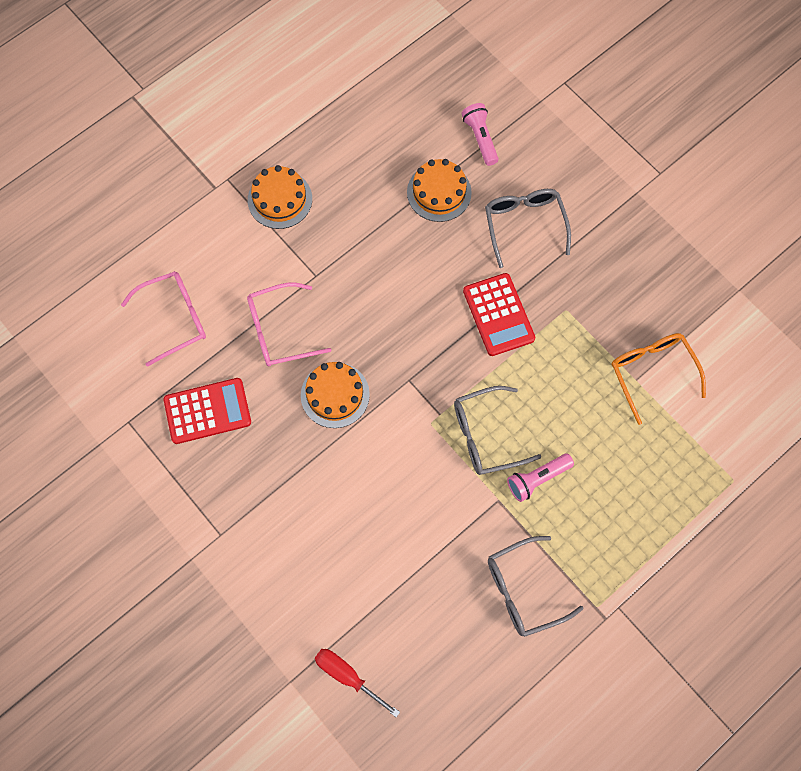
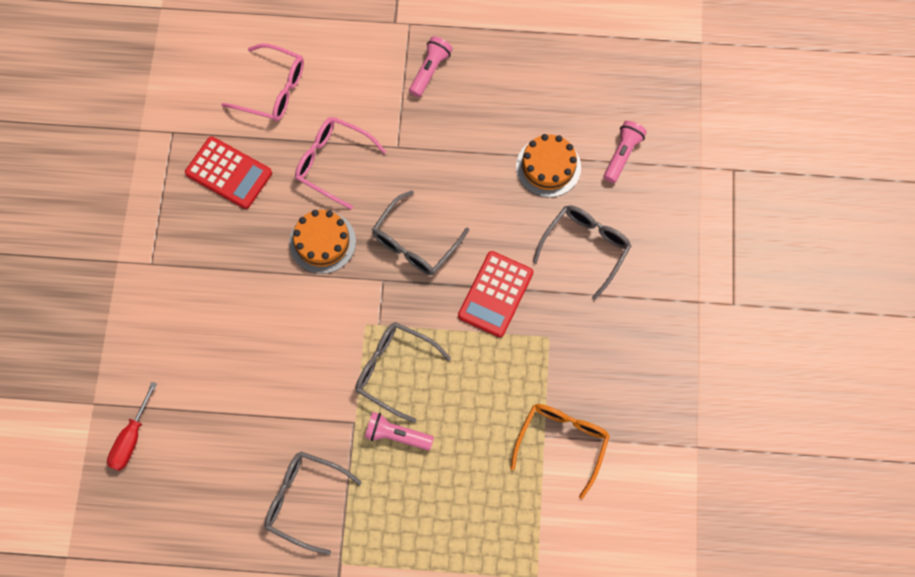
camera: 45 degrees right, 0 degrees up
(280, 199) = (430, 70): orange cake -> pink flashlight
(348, 676) = (131, 438): red screwdriver -> red screwdriver turned 150 degrees counterclockwise
(403, 332) = (415, 243): none -> grey glasses

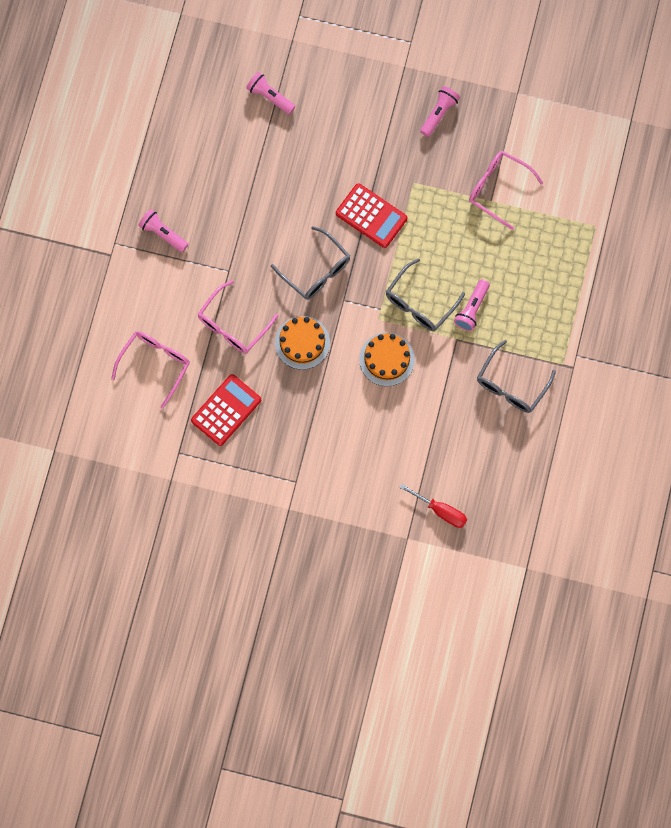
camera: 80 degrees left, 5 degrees up
(548, 167) = (269, 155): orange cake -> orange cake (387, 359)
(562, 442) = (498, 188): orange glasses -> pink glasses
(585, 247) = (344, 140): grey glasses -> none
(646, 353) = (439, 113): none -> pink flashlight

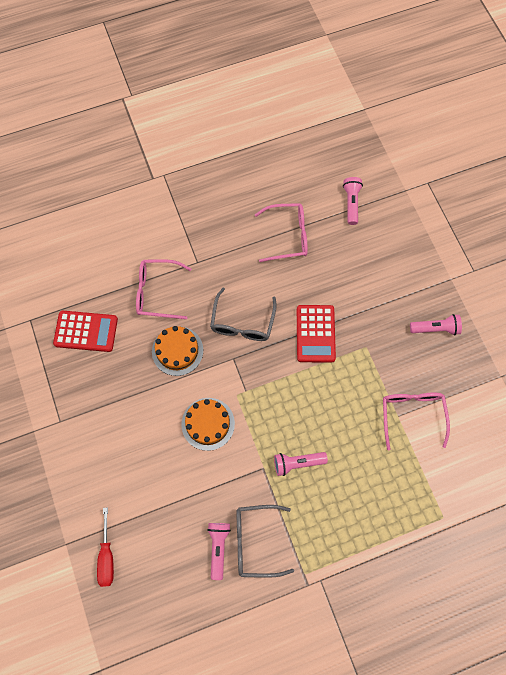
camera: 55 degrees right, 5 degrees down
(155, 364) = (90, 259): pink glasses -> pink glasses (288, 236)
(163, 233) = (193, 200): pink flashlight -> pink flashlight (218, 547)
(419, 303) = (272, 418): grey glasses -> none

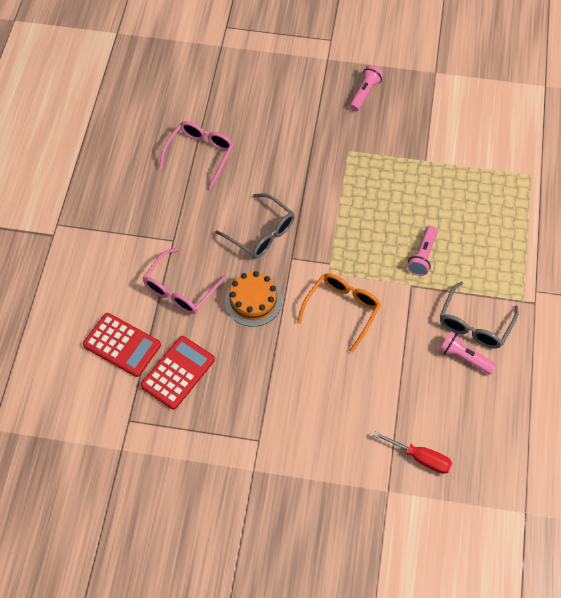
camera: 60 degrees left, 10 degrees down
(208, 424) = (342, 309): orange cake -> orange glasses
(315, 334) = (311, 182): red calculator -> red calculator (122, 345)
(351, 203) = (203, 91): pink flashlight -> none
(412, 415) = (430, 150): pink glasses -> none

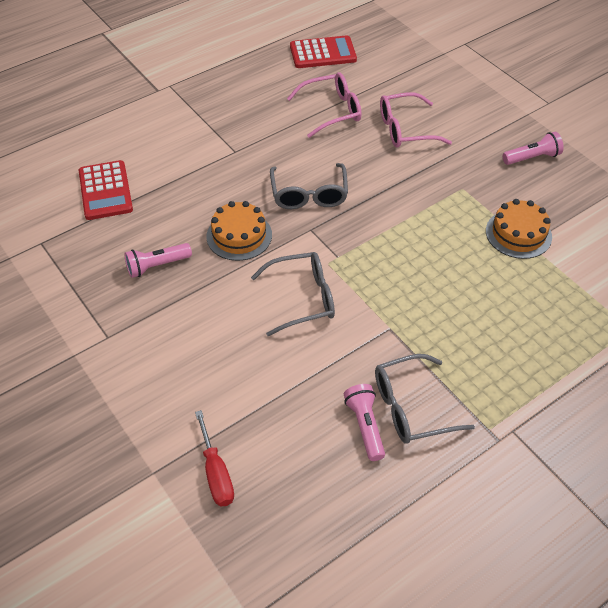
camera: 45 degrees right, 10 degrees down
(178, 373) = (117, 240): red calculator -> red calculator (323, 53)
(180, 289) = (195, 187): pink glasses -> pink glasses (405, 129)
(342, 309) = (303, 298): orange glasses -> grey glasses
(413, 158) = (518, 234): none -> orange cake
(422, 256) = (430, 314): pink flashlight -> pink flashlight (157, 266)

